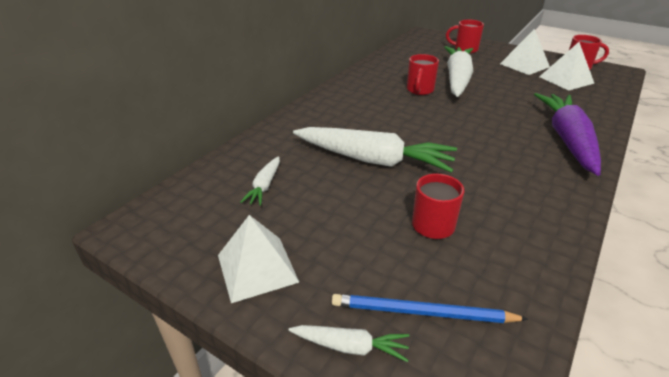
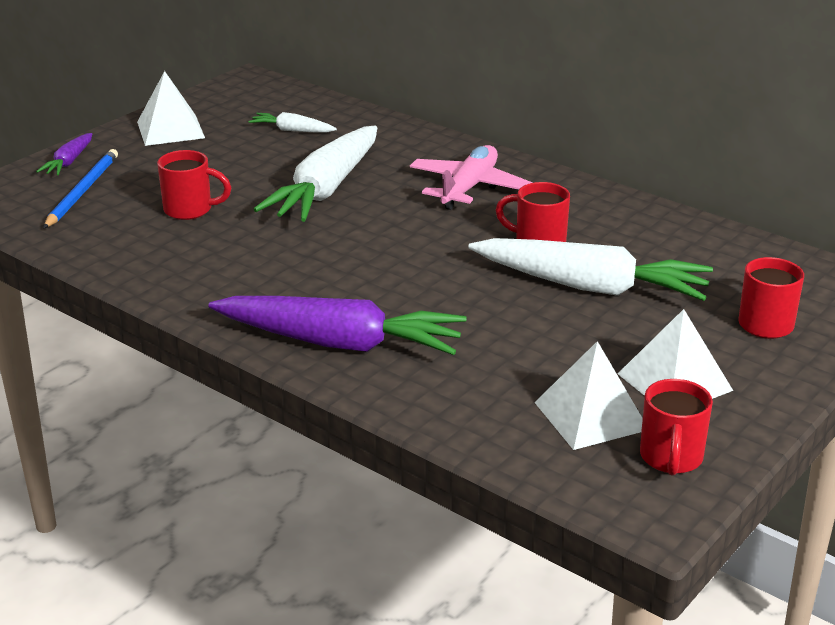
camera: 95 degrees right, 5 degrees down
(350, 346) = (69, 162): white carrot -> purple carrot
(357, 109) = (469, 188): none -> pink plane

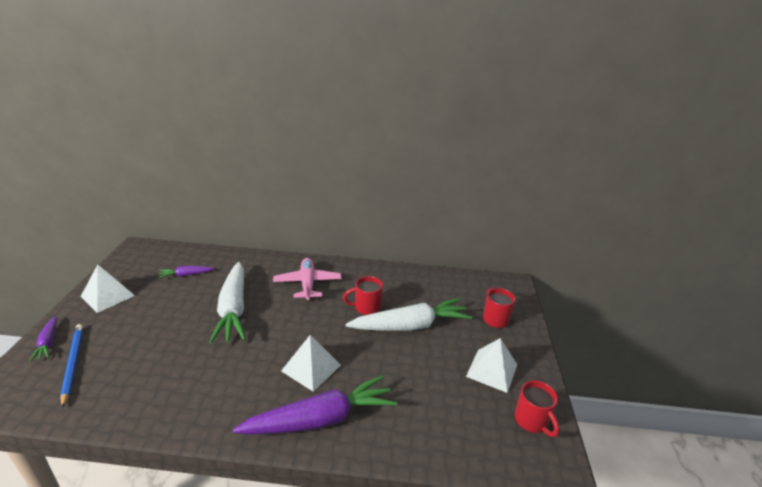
camera: 35 degrees left, 0 degrees up
(190, 210) = (159, 352): red mug -> none
(292, 130) = (186, 275): white carrot -> purple carrot
(591, 416) = (478, 410): white pyramid -> white pyramid (311, 368)

